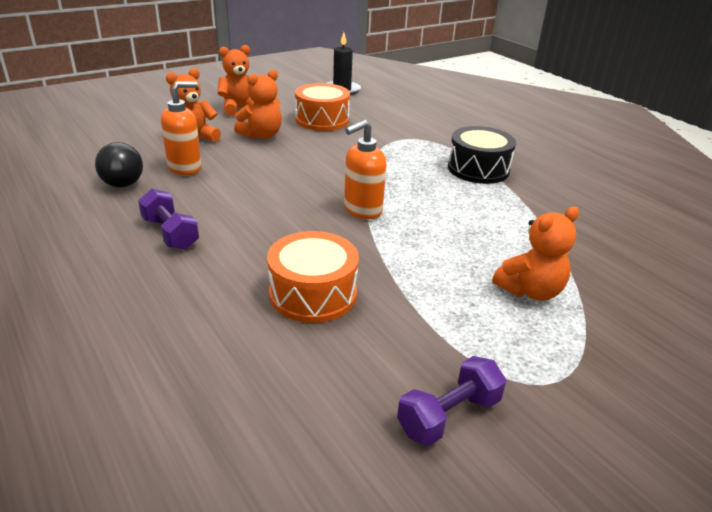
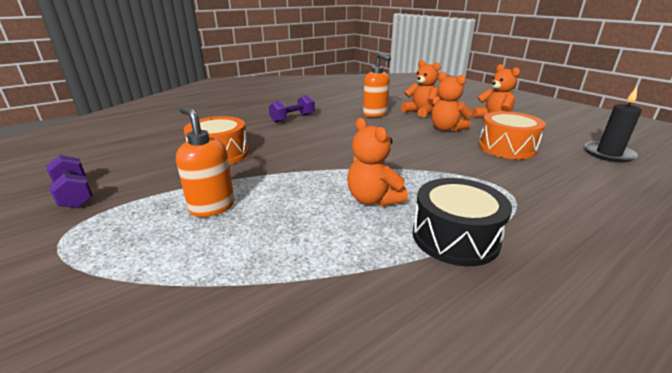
camera: 90 degrees right, 5 degrees down
(119, 180) = (351, 103): black light bulb -> none
(362, 210) = (329, 167): orange soap dispenser -> orange soap dispenser (212, 207)
(530, 291) = (180, 246): orange teddy bear -> orange teddy bear (373, 199)

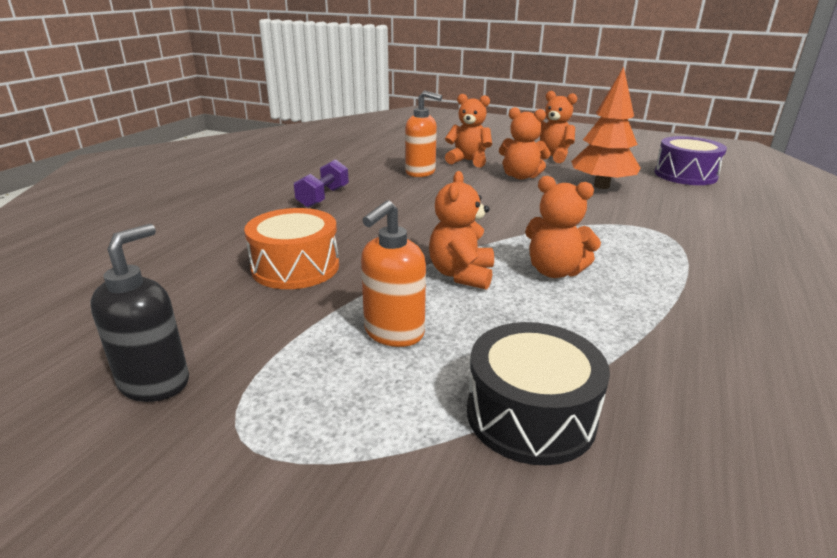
camera: 30 degrees left, 0 degrees up
(74, 194) = (155, 382): purple dumbbell -> black soap dispenser
(212, 207) = (393, 333): orange soap dispenser -> orange soap dispenser turned 75 degrees counterclockwise
(305, 184) = (461, 274): none -> orange teddy bear
(455, 237) = (668, 285): black drum -> black drum (530, 415)
(506, 147) = (601, 186): orange drum -> orange tree
(608, 154) = (685, 175): black candle -> purple drum

